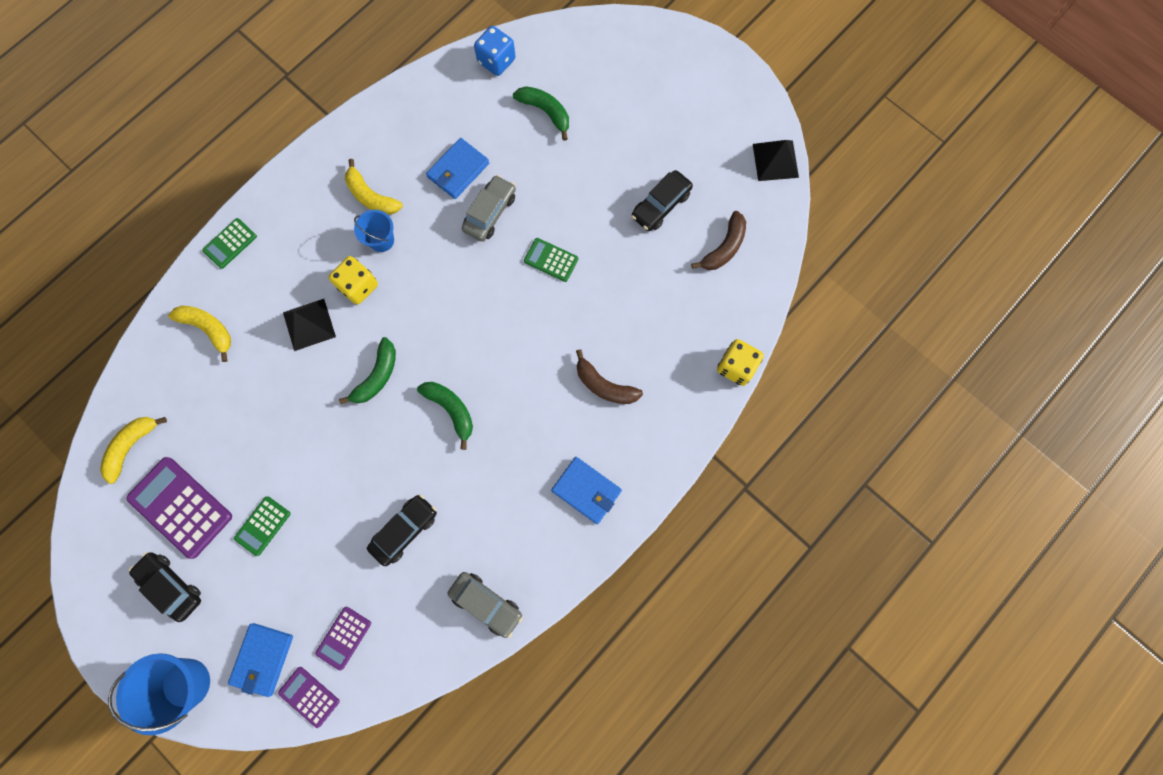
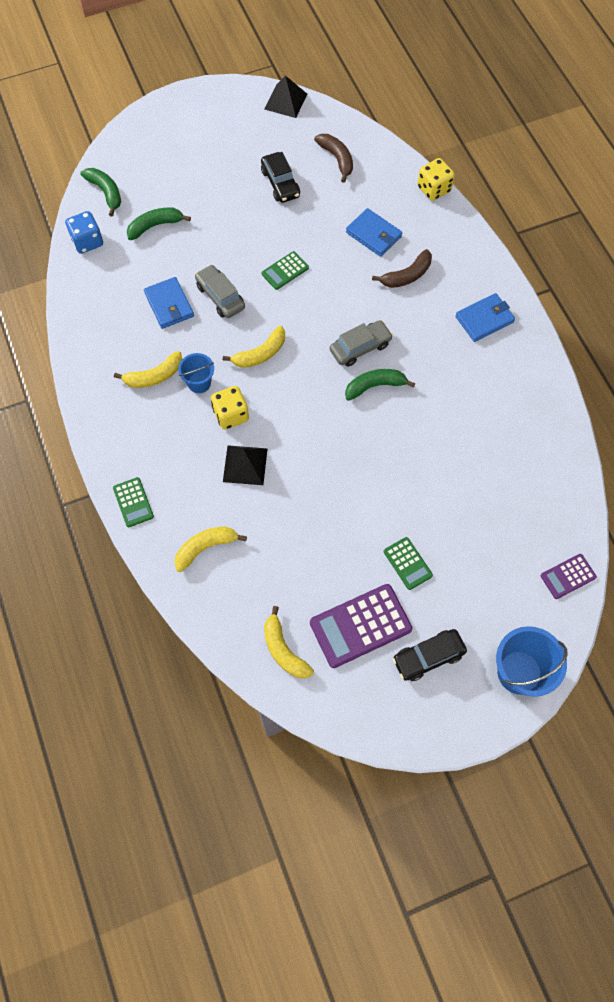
camera: 65 degrees left, 10 degrees down
(262, 659) = (522, 602): blue wallet -> blue wallet (373, 234)
(344, 638) = (530, 533): purple calculator -> none
(377, 376) = (318, 429): green banana -> green banana (106, 192)
(404, 530) = (460, 456): black car -> none
(440, 282) = (260, 354): none -> yellow banana
(486, 603) = (544, 420): grey car -> grey car (360, 347)

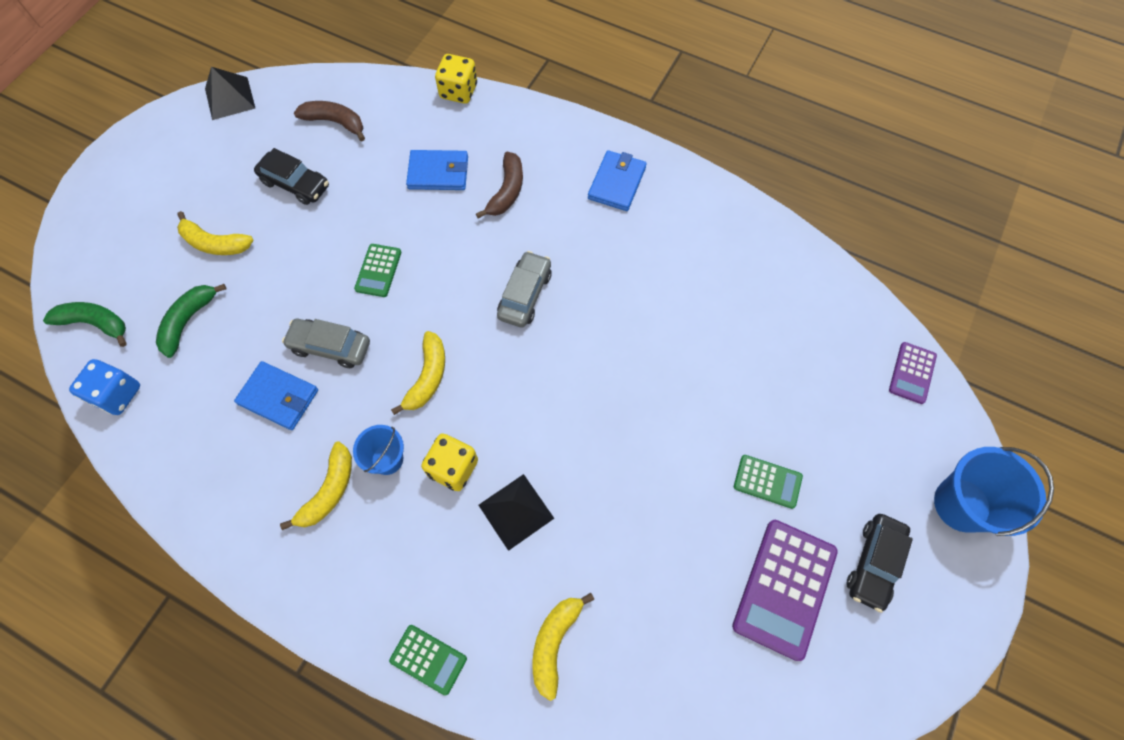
camera: 40 degrees left, 0 degrees up
(283, 650) = (736, 686): yellow banana -> yellow banana (215, 243)
(375, 386) = (574, 323): green banana -> none

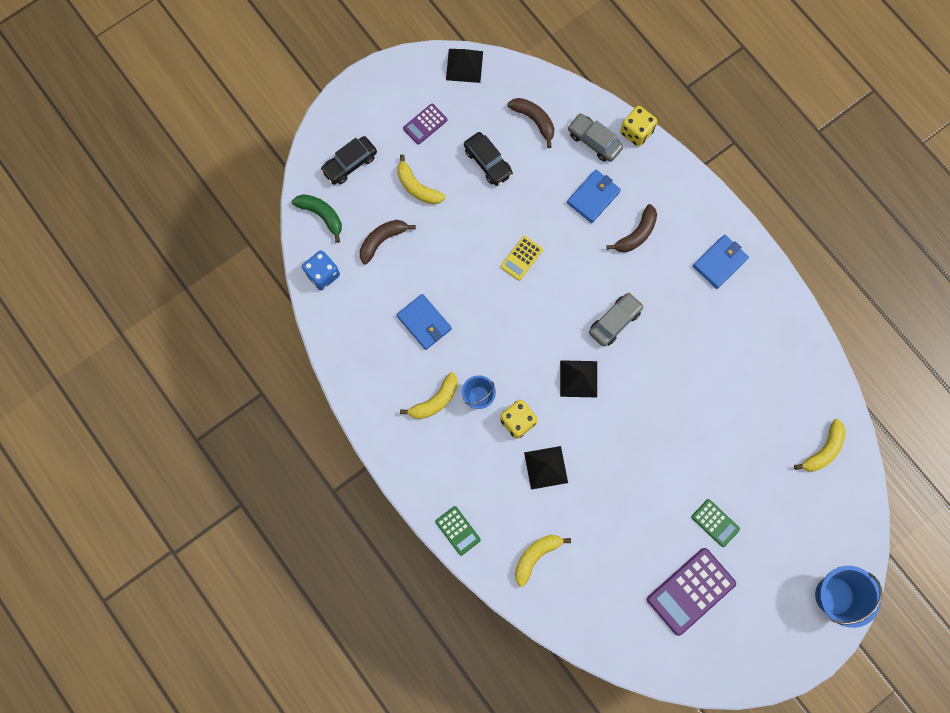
camera: 25 degrees right, 10 degrees up
(188, 321) = (382, 240): green banana -> brown banana
(330, 347) = (469, 301): grey car -> grey car (594, 141)
(378, 270) = (521, 258): green calculator -> yellow calculator
(428, 377) = (525, 352): yellow banana -> yellow banana (823, 450)
(438, 173) = (593, 197): blue wallet -> blue wallet turned 75 degrees counterclockwise
(510, 380) = (578, 378): none -> black pyramid
(874, 563) = (755, 603): black car -> black car (350, 164)
(912, 373) = (854, 497): purple calculator -> purple calculator (425, 124)

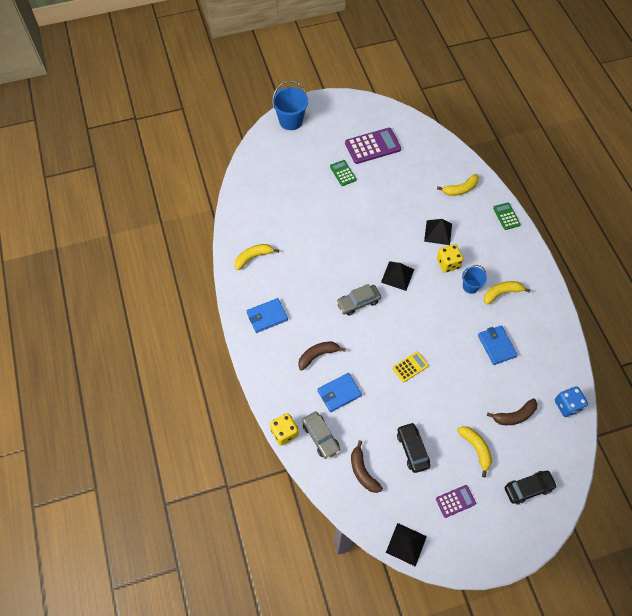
camera: 160 degrees left, 15 degrees down
(321, 215) = (560, 453): green banana -> none
(823, 450) = (257, 189): yellow banana -> yellow banana (253, 257)

